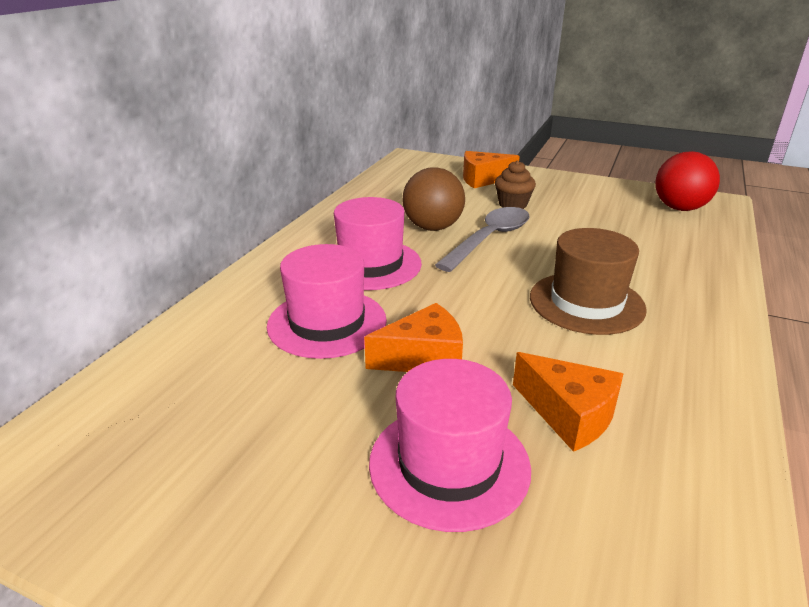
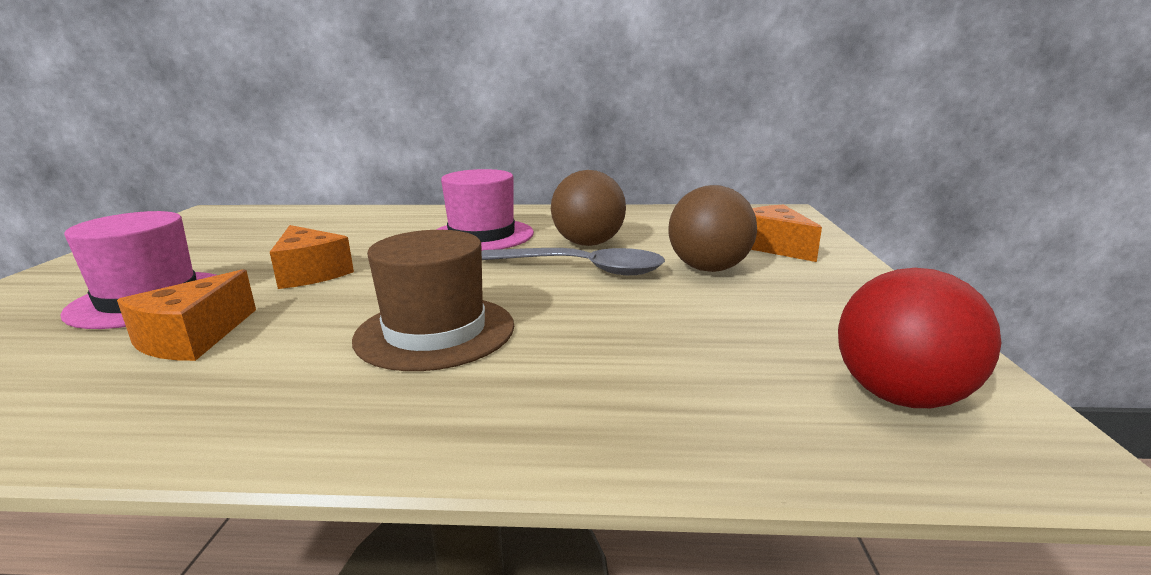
camera: 70 degrees right, 10 degrees down
(327, 323) = (369, 239): pink hat -> none
(512, 204) = (708, 269): brown cupcake -> brown ball

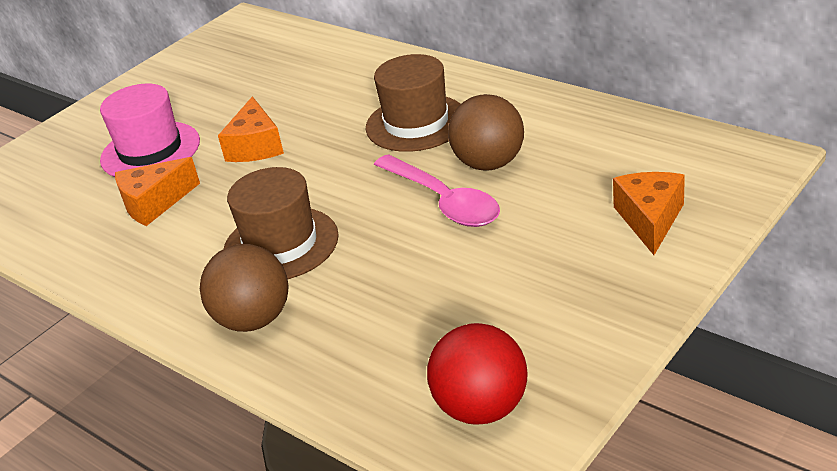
camera: 40 degrees right, 15 degrees up
(482, 235) = (416, 123): pink hat -> brown hat
(581, 269) = (443, 201): grey spoon -> pink spoon
(708, 269) = (543, 234): brown ball -> brown ball (254, 320)

